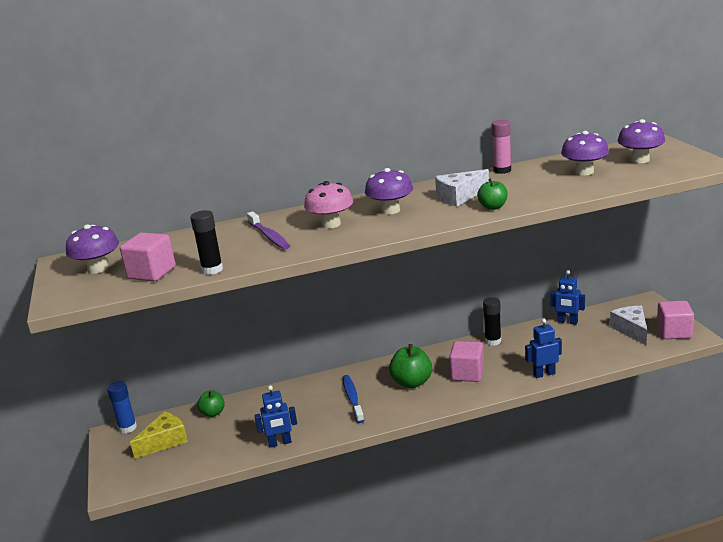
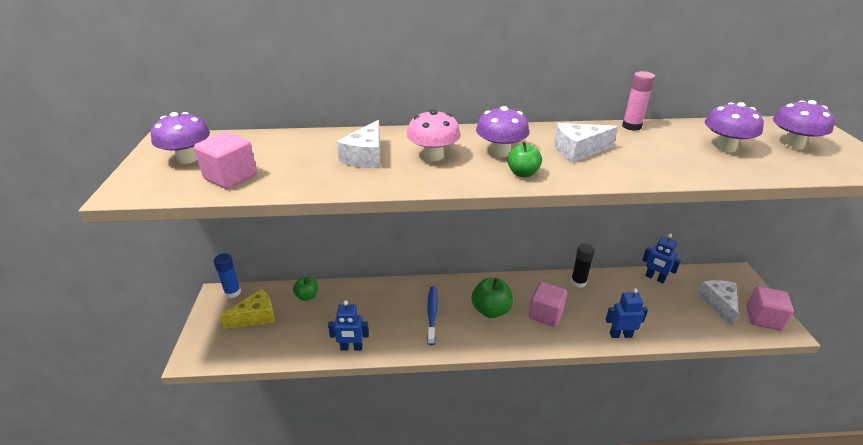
camera: 10 degrees right, 10 degrees up
(212, 270) = (289, 187): black glue stick -> none
(269, 236) = (366, 157): purple toothbrush -> white cheese
(493, 207) = (613, 173): green apple -> green apple (523, 173)

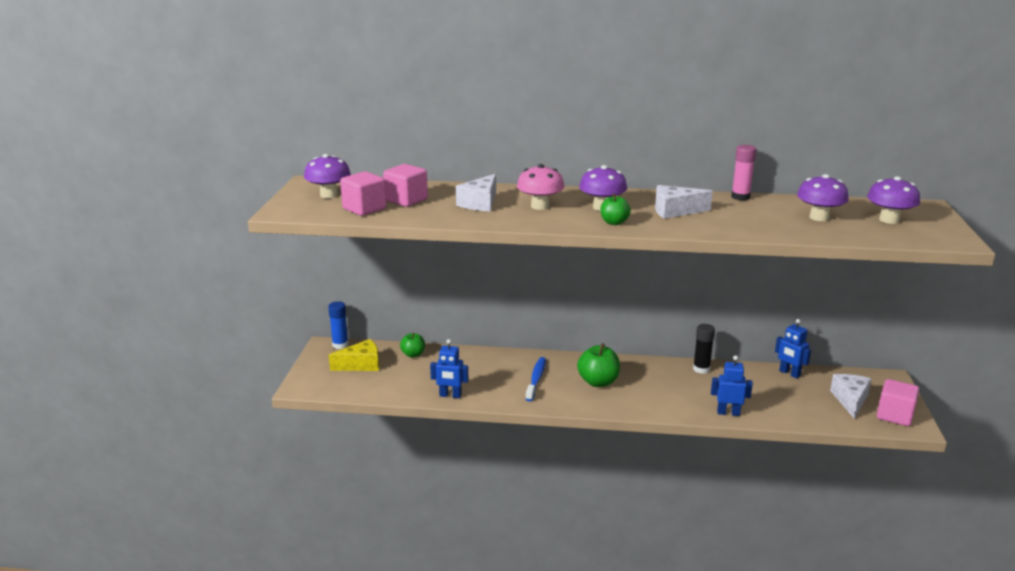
camera: 10 degrees right, 10 degrees down
(545, 314) = (655, 390): pink cube -> pink cube (406, 200)

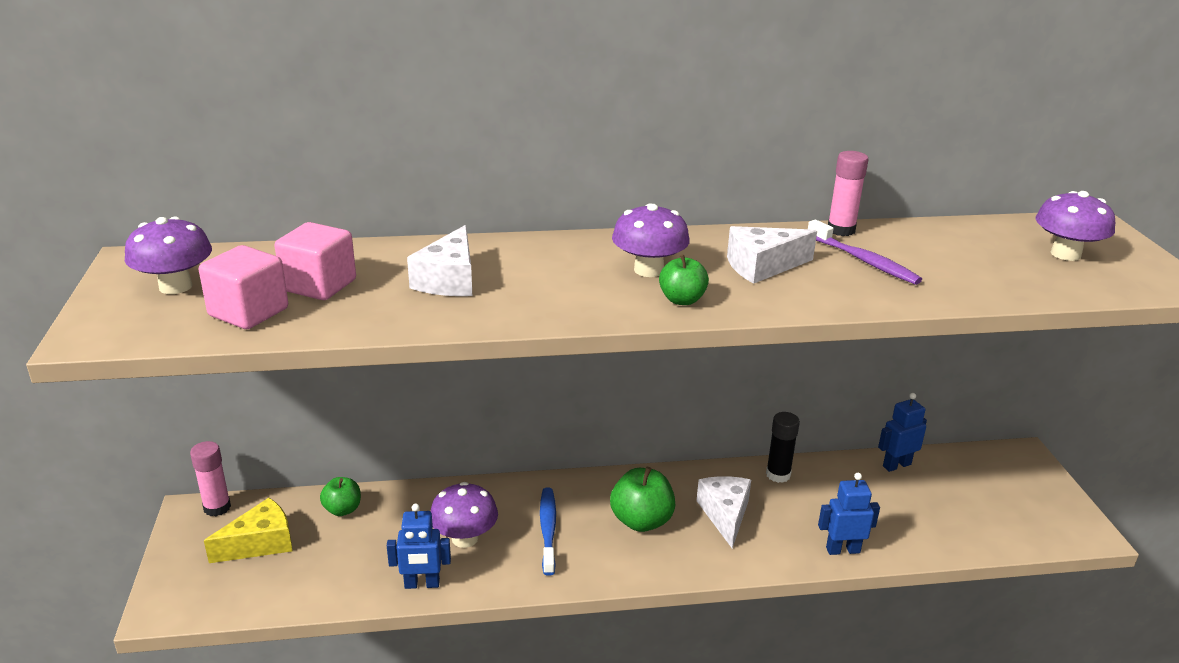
camera: 15 degrees left, 5 degrees up
(340, 345) = (217, 507): blue glue stick -> pink glue stick
(540, 206) = (550, 277): pink mushroom -> none
(744, 213) = (863, 261): none -> purple toothbrush
(789, 373) = (896, 465): blue robot -> blue robot turned 120 degrees clockwise
(819, 217) = (971, 259): purple mushroom -> purple mushroom (465, 538)
(850, 400) = (992, 500): white cheese -> white cheese (725, 515)
(894, 416) = (1057, 518): pink cube -> none

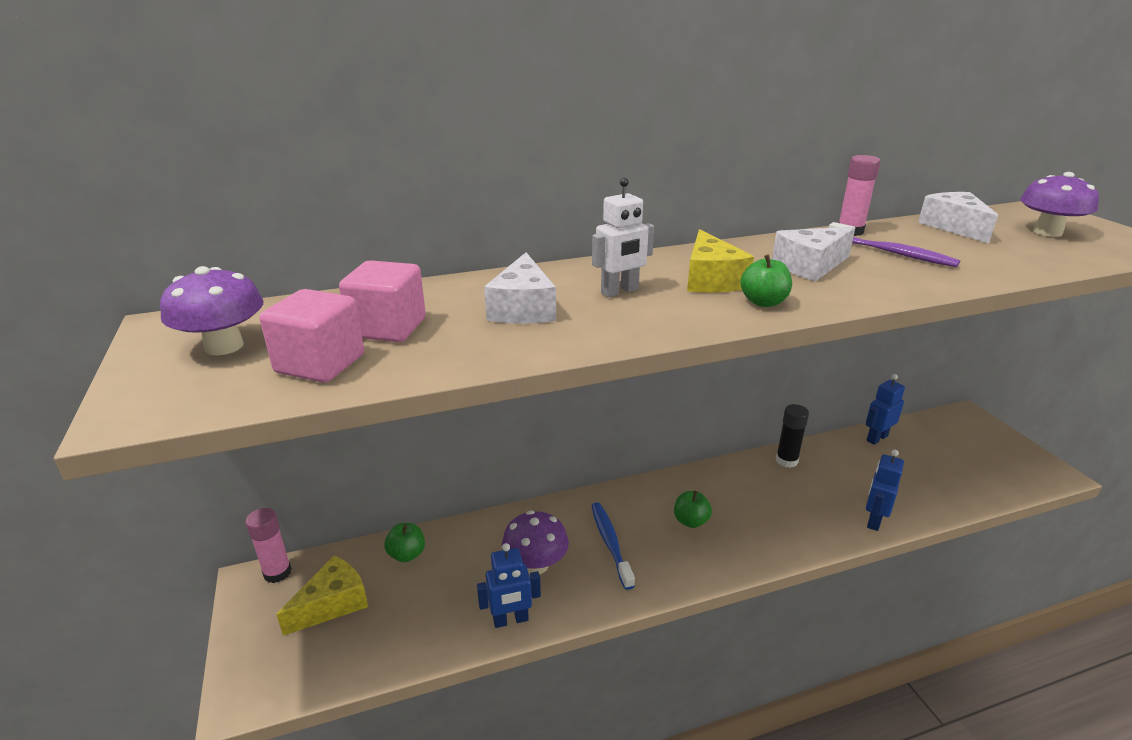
camera: 10 degrees left, 0 degrees up
(550, 273) = (620, 291): none -> white robot
(641, 521) = (690, 521): green apple -> green apple, size x0.62
(648, 270) = (711, 279): purple mushroom -> yellow cheese
(725, 515) = (760, 504): white cheese -> white cheese (954, 227)
(842, 550) = (873, 520): blue robot -> blue robot turned 45 degrees counterclockwise

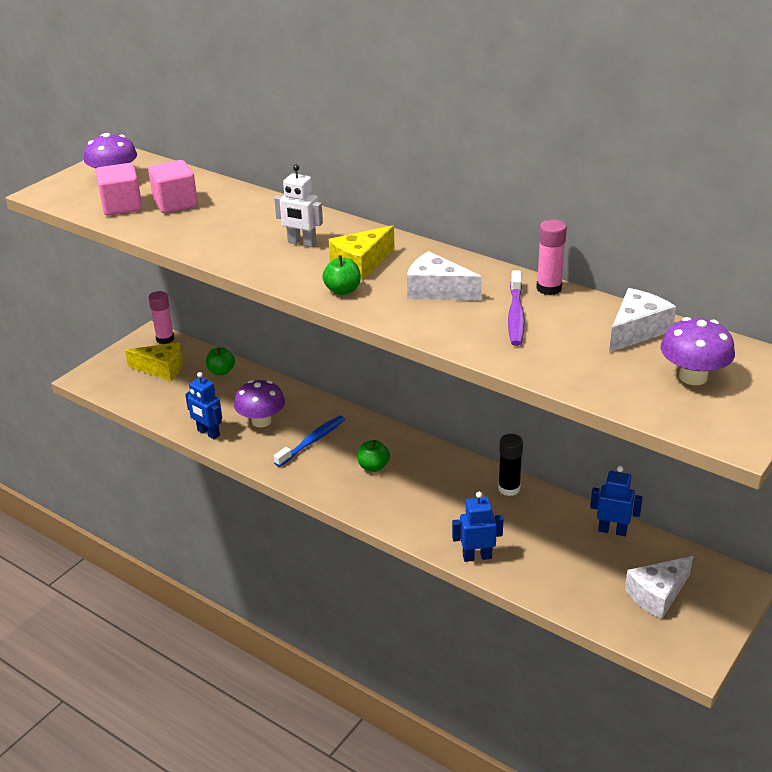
camera: 55 degrees right, 5 degrees up
(523, 308) = (241, 225): white cheese -> white cheese (657, 594)

